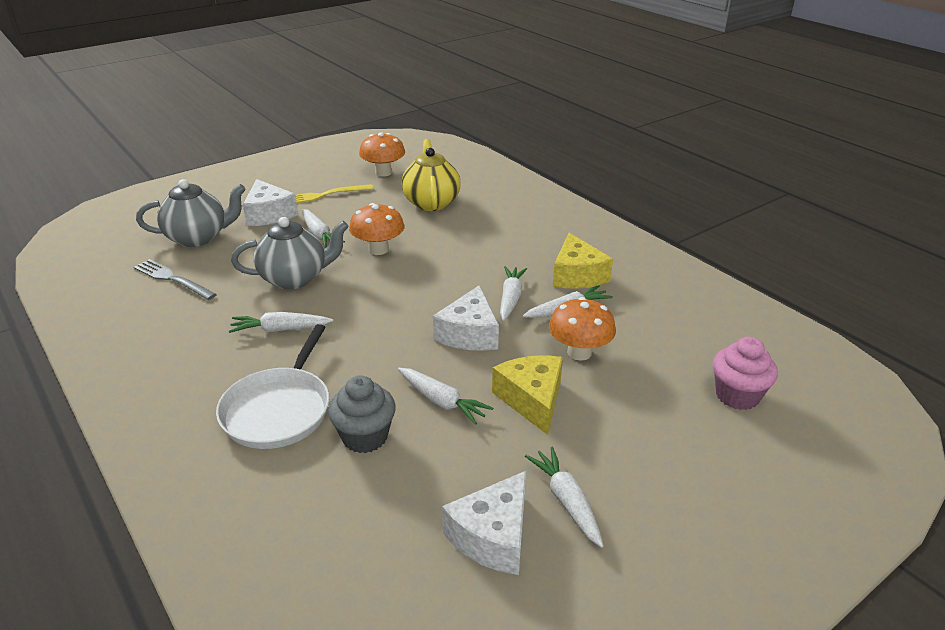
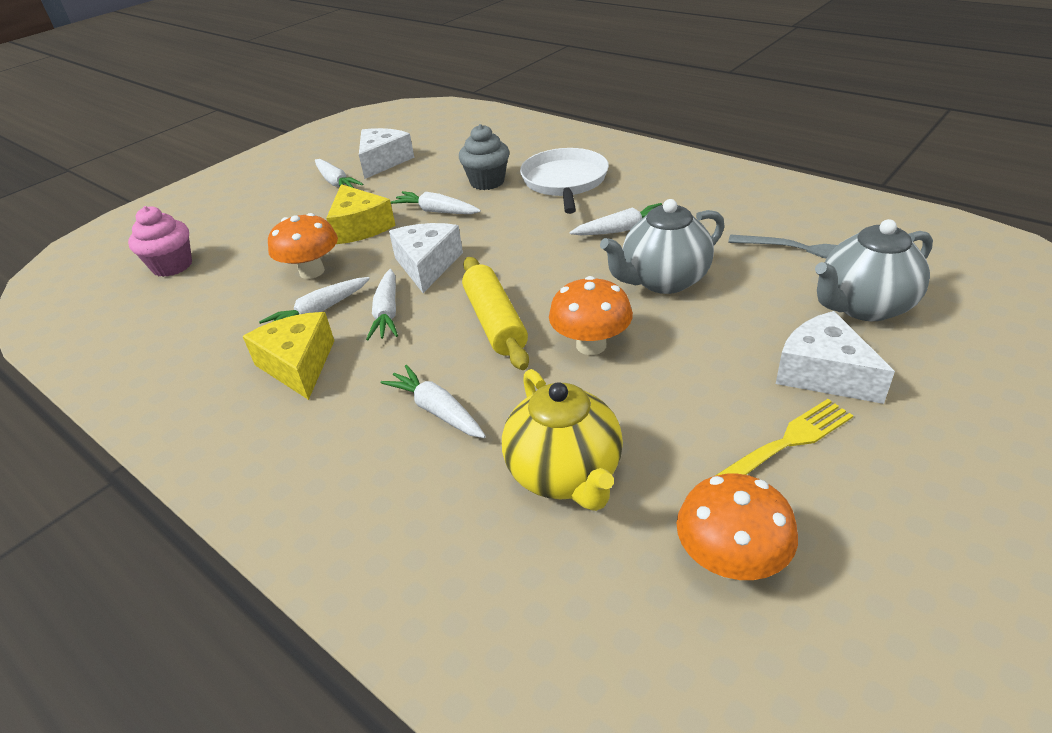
camera: 170 degrees right, 5 degrees up
(319, 234) = (699, 351): white carrot -> white carrot (437, 410)
(432, 275) = (495, 322): none -> yellow rolling pin

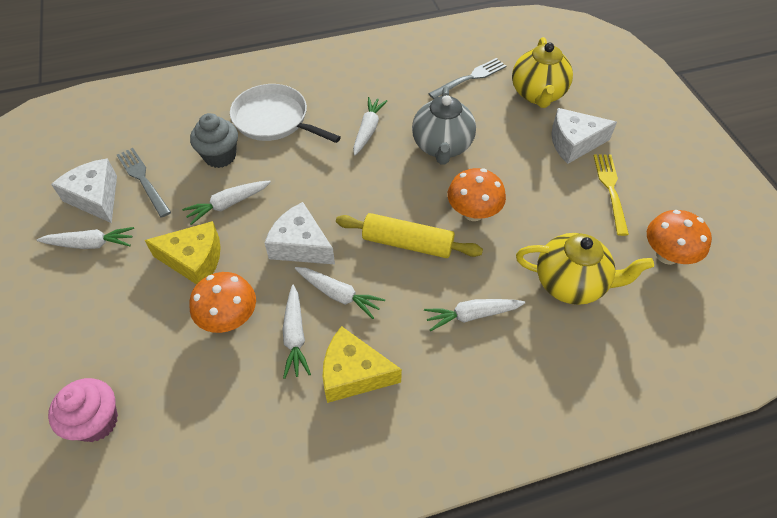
camera: 60 degrees left, 15 degrees up
(422, 167) = (142, 179): none -> grey fork
(863, 307) = (538, 94): grey teapot -> yellow teapot

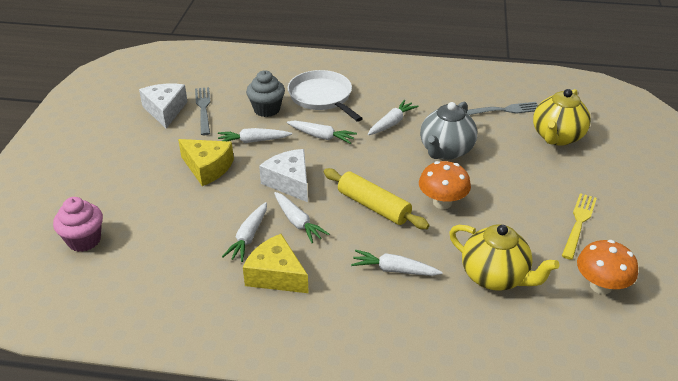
camera: 25 degrees right, 15 degrees down
(90, 244) = (144, 137): white carrot -> white carrot (321, 136)
(229, 318) = (209, 210): orange mushroom -> none
(573, 143) = (567, 180): white cheese -> none

